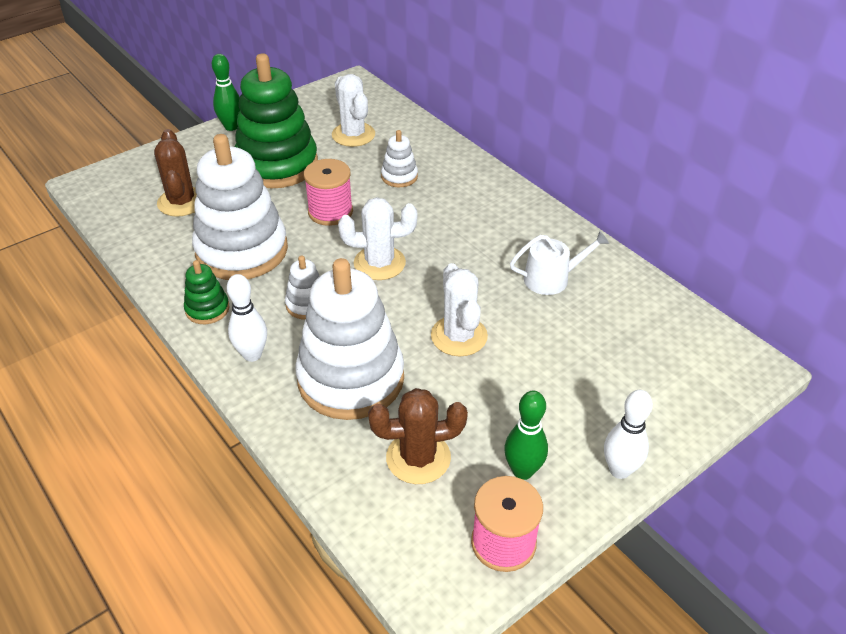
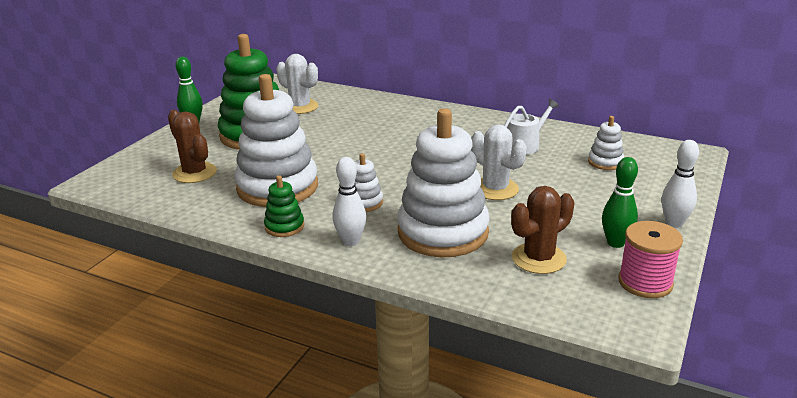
camera: 25 degrees left, 15 degrees down
(330, 212) = (327, 150): pink spool -> none
(379, 263) = (395, 167): white cactus -> none
(399, 176) = (360, 120): white stacking toy -> white stacking toy (605, 162)

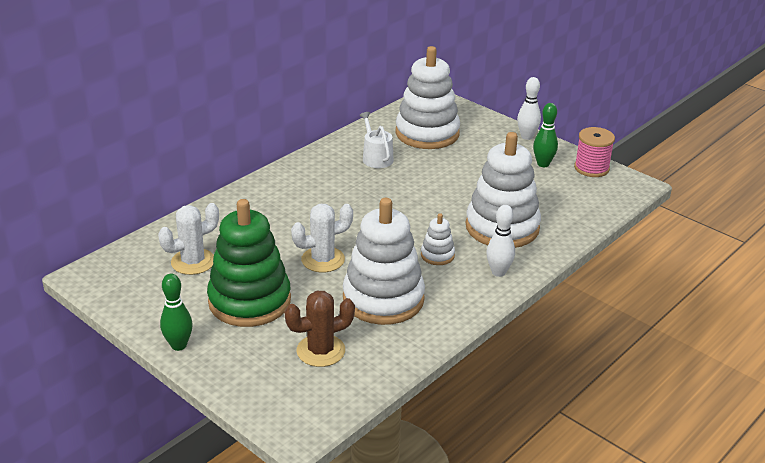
camera: 75 degrees left, 5 degrees up
(284, 226) = (460, 303): green stacking toy -> none
(495, 189) = (445, 189): white cactus -> white cactus (323, 260)
(538, 258) = (552, 197): brown cactus -> none
(605, 162) = (427, 133): white stacking toy -> white stacking toy, size x2.26

